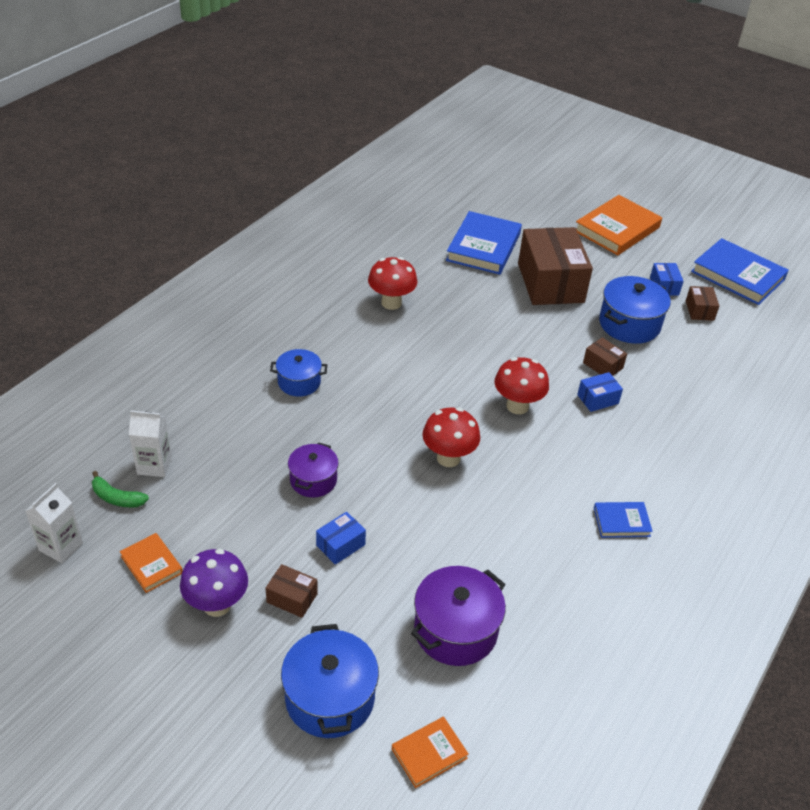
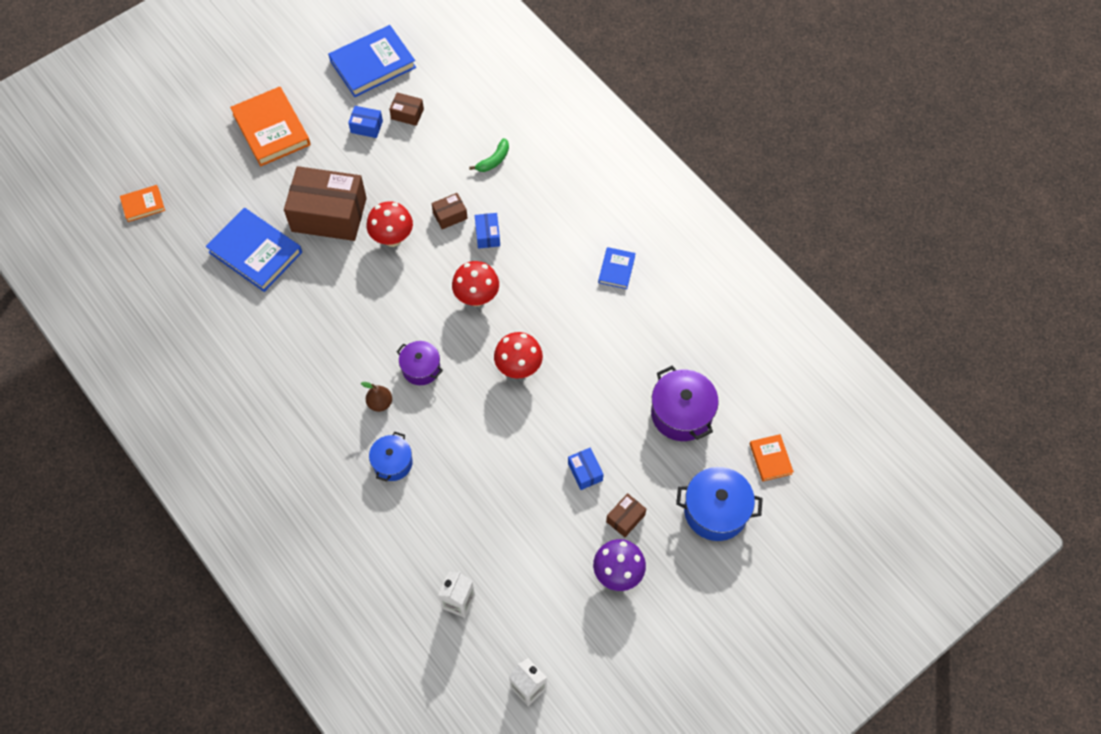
camera: 70 degrees left, 20 degrees up
(117, 498) = (487, 637): green banana -> green banana (493, 160)
(151, 564) = (566, 617): orange book -> orange book (143, 205)
(313, 480) = (512, 477): purple pot -> purple pot (421, 368)
(362, 359) = (380, 403): none -> brown pear
(391, 303) = (310, 357): red mushroom -> red mushroom (392, 238)
(629, 324) = (406, 175): blue pot -> none

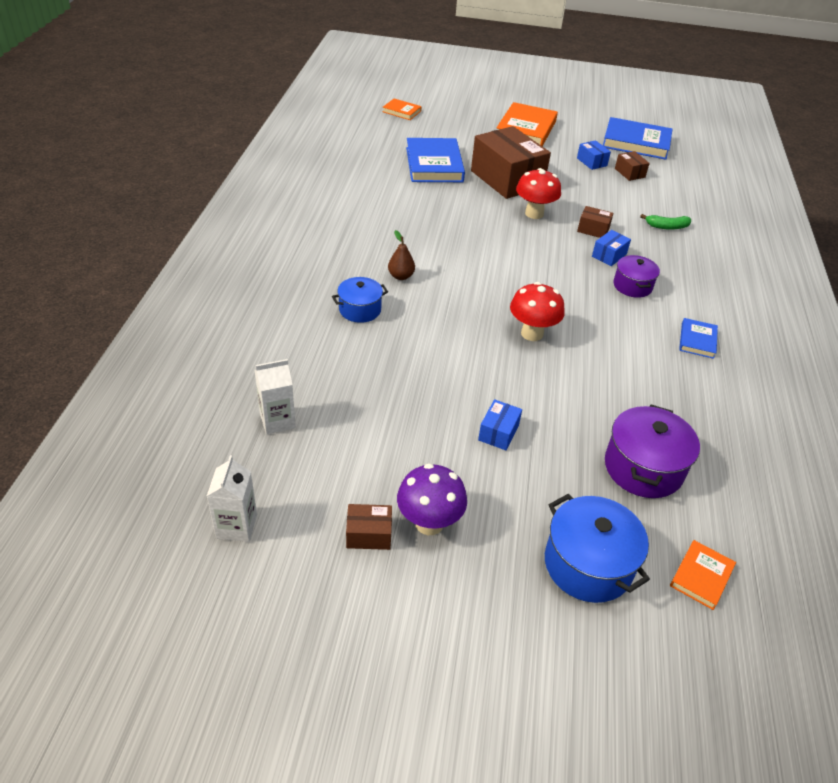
camera: 45 degrees right, 20 degrees down
(421, 368) = (457, 281): purple pot -> purple pot (632, 286)
(477, 297) = (554, 277): red mushroom -> none
(616, 269) = (697, 340): blue book -> blue book turned 45 degrees counterclockwise
(625, 518) = (491, 492): brown box -> brown box (369, 534)

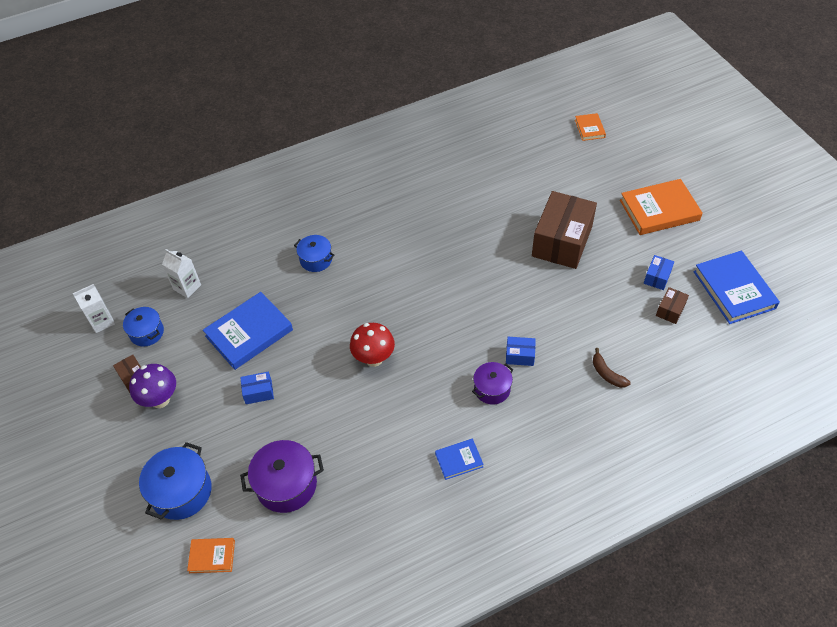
camera: 60 degrees right, 10 degrees up
(307, 489) = (147, 332): none -> blue pot
(401, 276) = (370, 257): brown pear -> none
(434, 165) = (532, 191): blue book -> blue book (249, 333)
(534, 214) = (529, 283): red mushroom -> none
(593, 230) = (547, 329): brown box -> none
(666, 227) = (607, 374): green banana -> brown banana

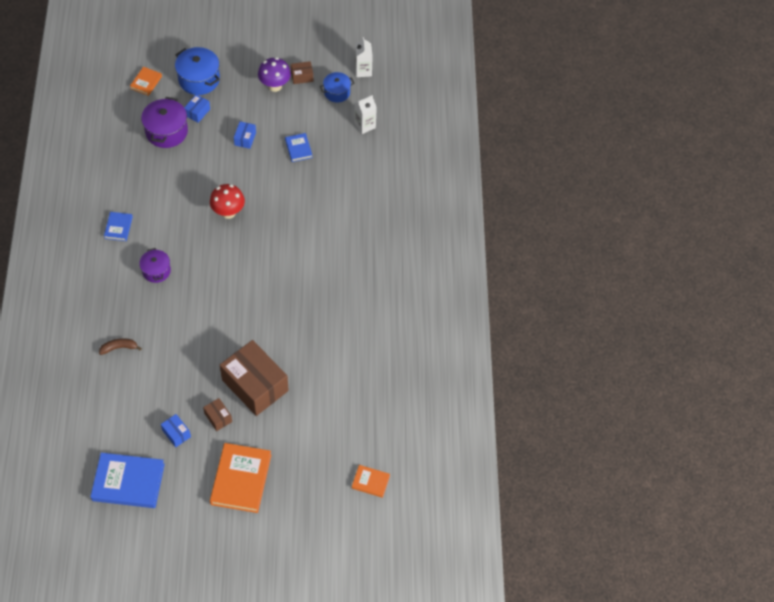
camera: 110 degrees right, 5 degrees up
(249, 333) = (298, 149): blue book -> blue book, size x0.51
(316, 260) = (342, 211): blue pot -> none
(520, 355) = (171, 301): blue box -> blue box (197, 112)
(670, 310) = (141, 423): brown box -> brown box (218, 417)

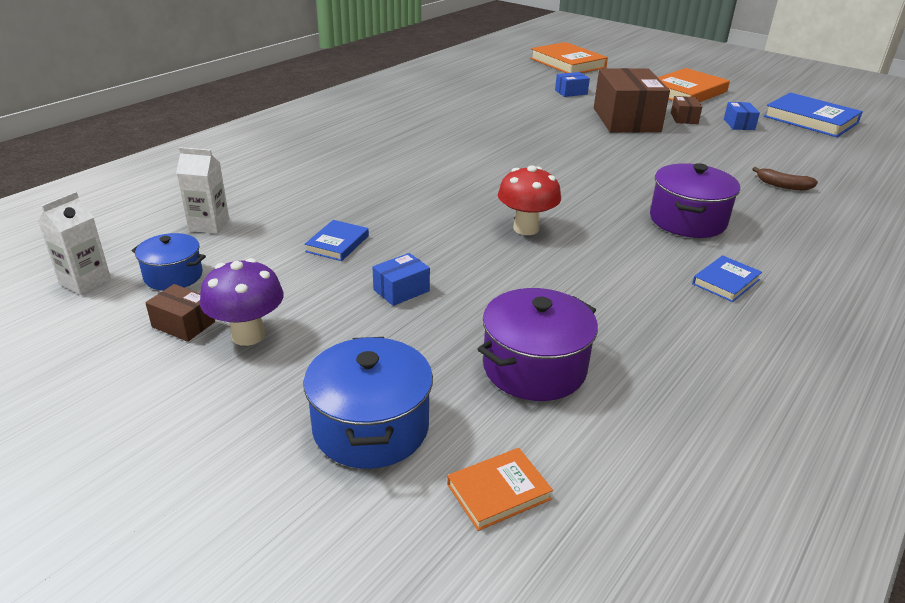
camera: 140 degrees left, 25 degrees down
(156, 271) = (687, 220): purple pot -> purple pot, size x1.58
(197, 112) = (440, 368): blue box -> blue box (571, 92)
(370, 482) = (567, 63): orange book -> orange book, size x1.95

